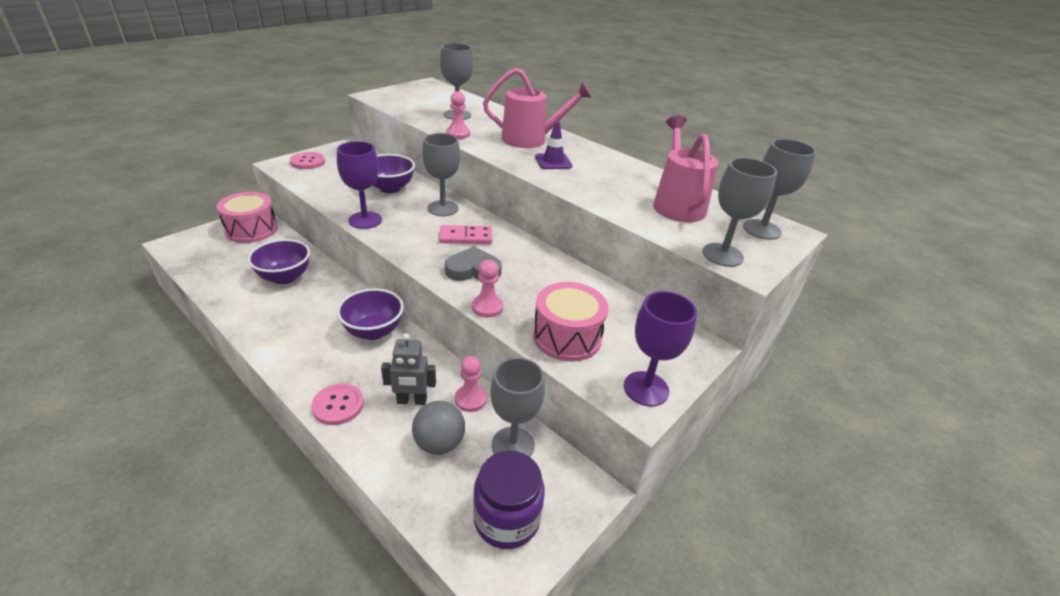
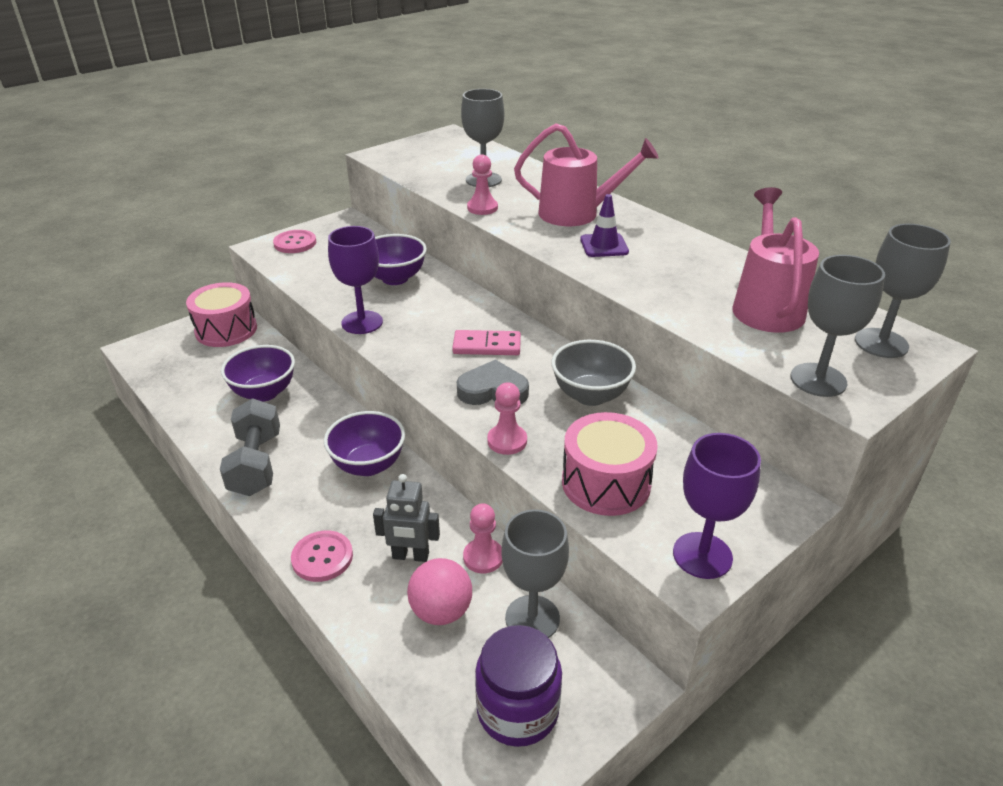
camera: 10 degrees right, 0 degrees up
(279, 333) = (256, 464): none -> grey dumbbell
(439, 443) = (441, 611): grey ball -> pink ball
(443, 208) = (460, 306): grey goblet -> none
(548, 272) = (590, 395): none -> grey bowl

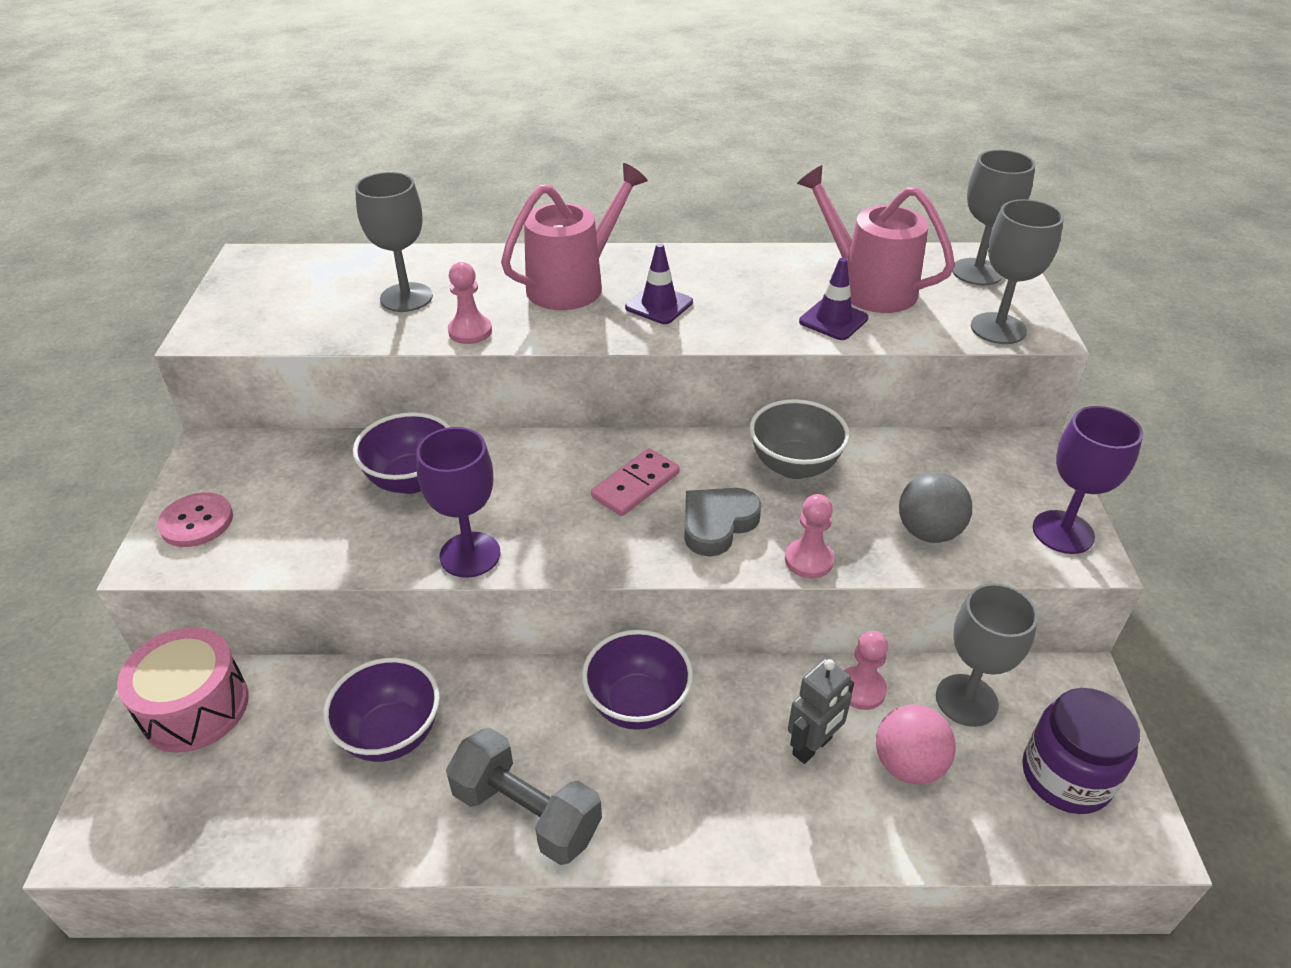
camera: 50 degrees left, 5 degrees up
(322, 557) = (750, 827): pink button -> none
(606, 483) = (928, 532): pink drum -> grey ball
(699, 309) = (833, 320): none -> purple traffic cone

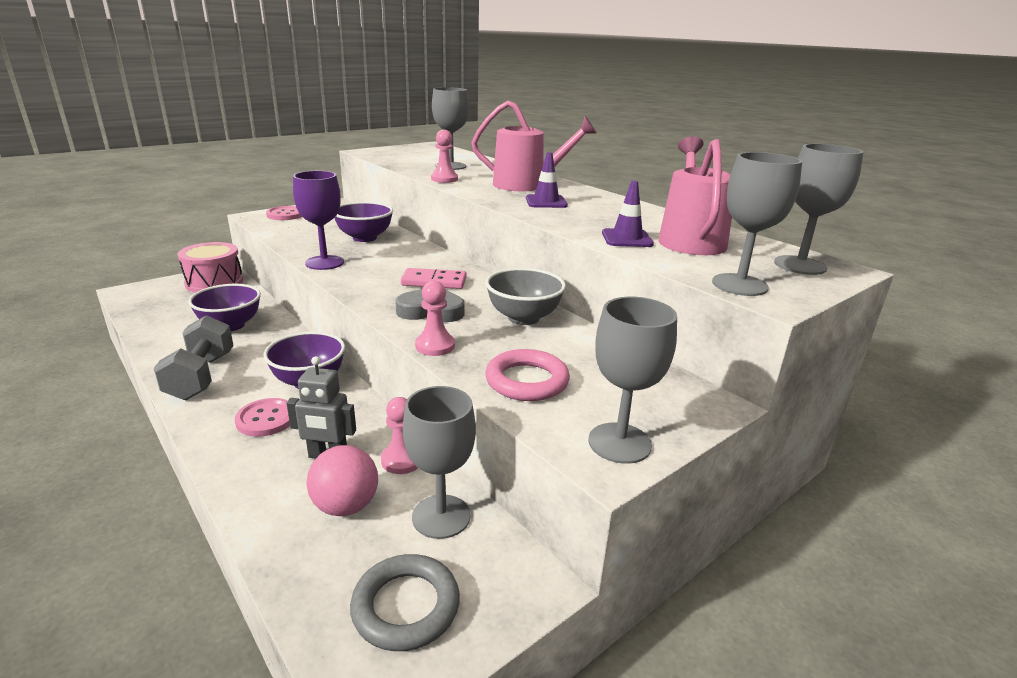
camera: 50 degrees right, 15 degrees down
(694, 776) = (266, 419): none -> pink button
(928, 532) = (527, 381): grey ball -> pink ring
(1063, 532) = (619, 443): purple goblet -> grey goblet
(1066, 776) = (406, 606): purple jar -> grey ring

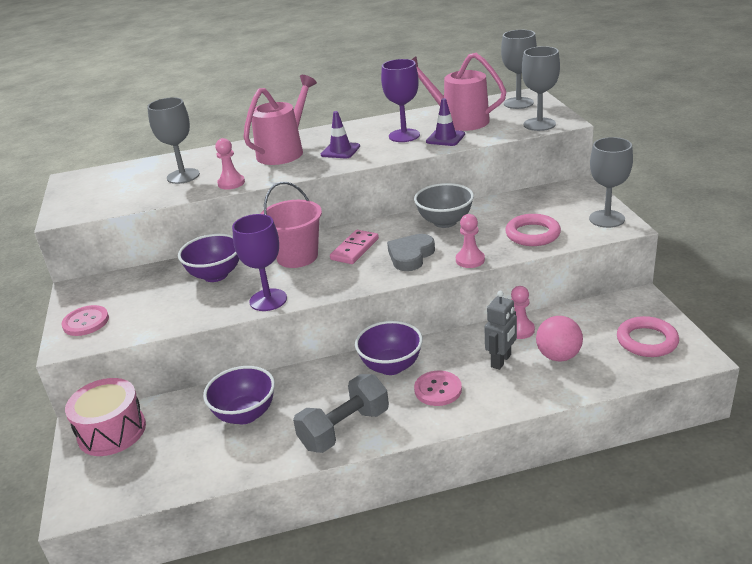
camera: 60 degrees left, 5 degrees up
(201, 376) = (344, 429): grey dumbbell -> grey dumbbell turned 60 degrees counterclockwise
(406, 606) = (647, 341): grey ring -> pink ring
(408, 260) = (297, 257): none -> pink bucket
(441, 516) = (580, 321): grey goblet -> none
(612, 220) = (404, 135): none -> purple goblet

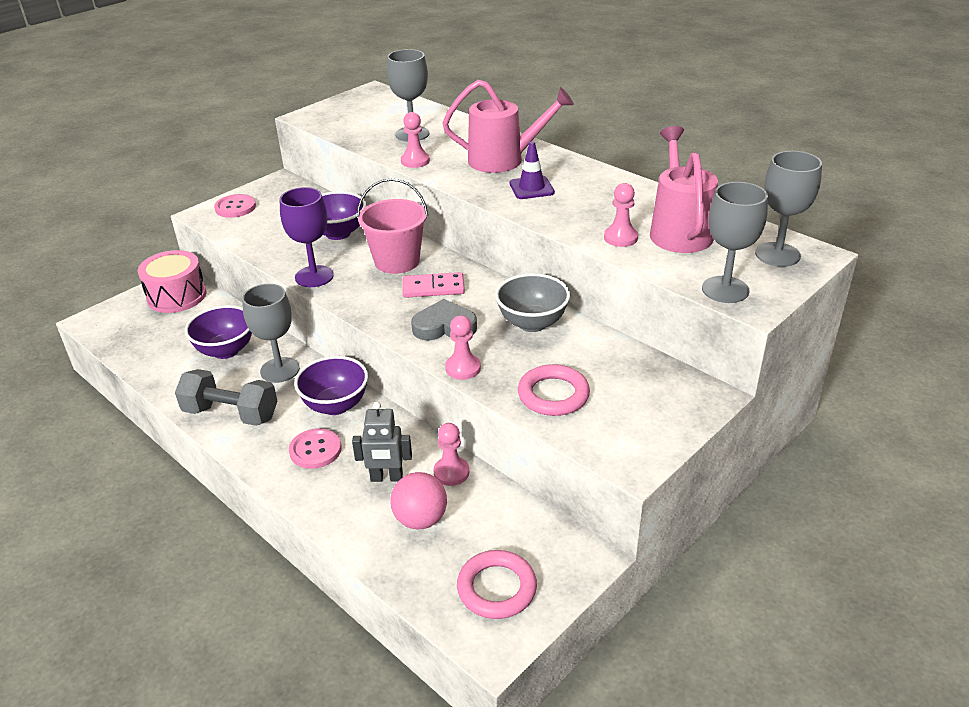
camera: 55 degrees right, 5 degrees up
(404, 135) = (603, 210): purple goblet -> none
(445, 138) = (620, 238): purple traffic cone -> pink pawn
(607, 219) = (640, 444): grey goblet -> grey goblet (280, 370)

